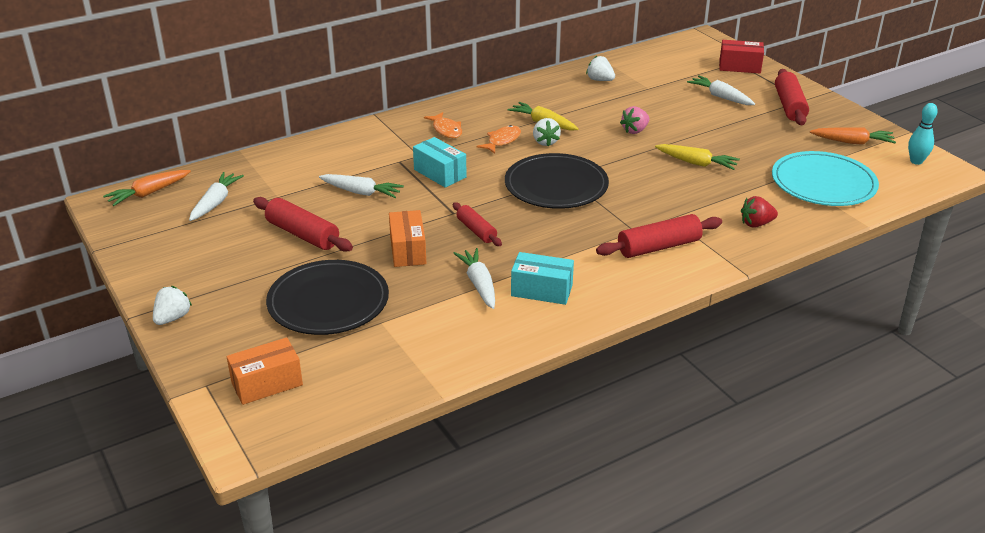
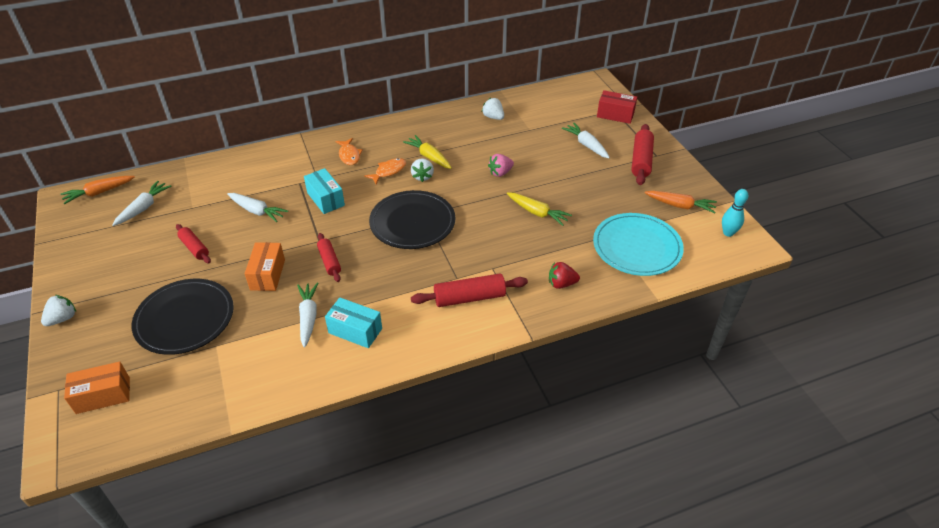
camera: 10 degrees right, 10 degrees up
(303, 234) = (194, 248): red rolling pin -> red rolling pin, size x0.64

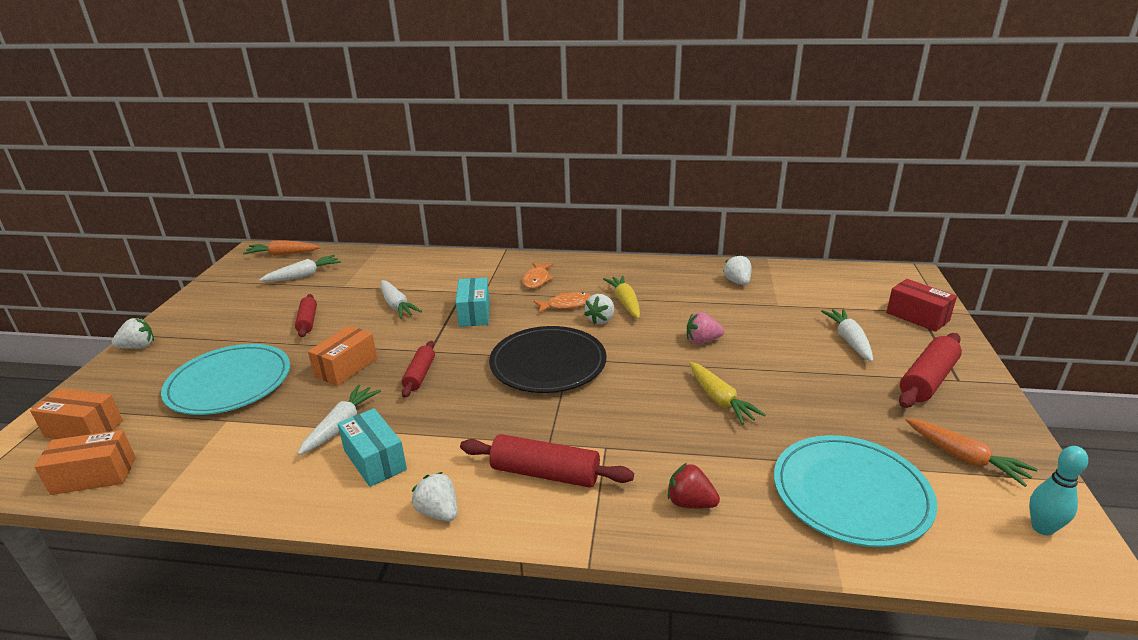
camera: 30 degrees right, 15 degrees down
(157, 420) = (94, 475): none -> orange box
(185, 319) = (229, 383): black plate -> turquoise plate
(425, 345) = (438, 512): none -> white strawberry

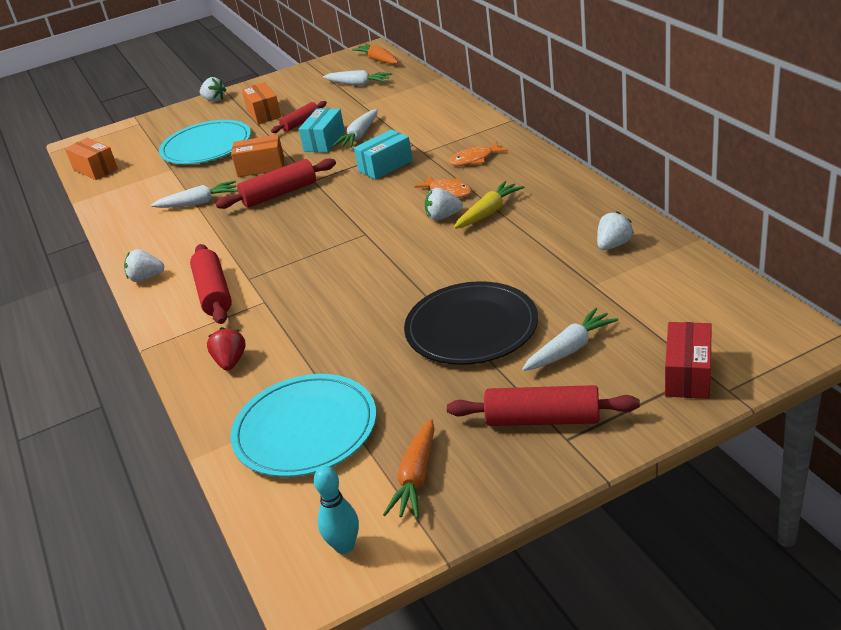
camera: 60 degrees right, 5 degrees up
(84, 429) = (128, 141): orange box -> orange box (264, 114)
(375, 460) = (175, 232): turquoise box -> turquoise box (324, 141)
(420, 375) = (279, 194): red rolling pin -> red rolling pin, size x1.57
(438, 512) = (146, 278): white strawberry -> white strawberry turned 105 degrees counterclockwise
(548, 363) = (348, 229): black plate -> black plate (471, 327)
(702, 341) = (466, 275): pink strawberry -> none
(720, 400) = (378, 321): yellow carrot -> none

